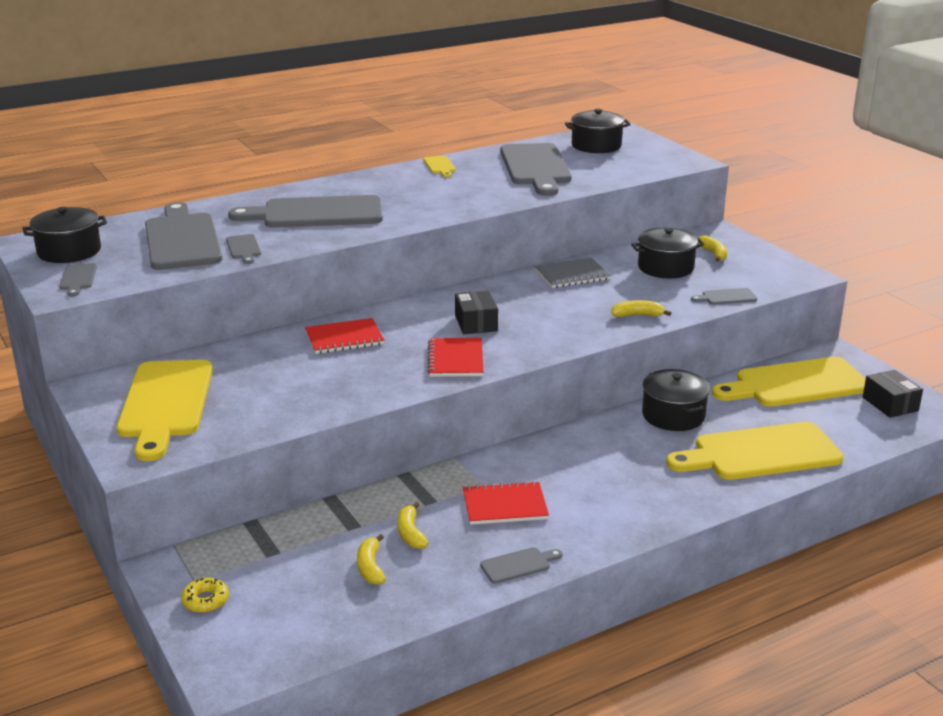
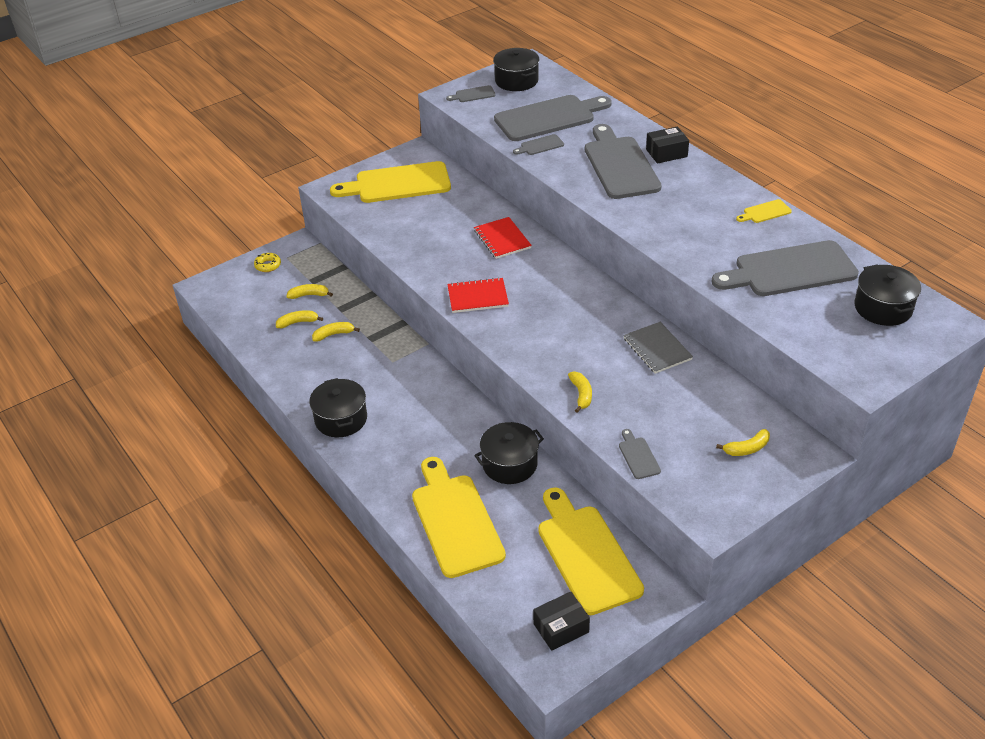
camera: 85 degrees right, 15 degrees up
(307, 556) = (309, 295): none -> yellow banana
(476, 323) = (542, 301): black box -> black box (666, 153)
(505, 505) = (368, 374): red notebook -> none
(518, 565) = (300, 387): grey cutting board -> none
(665, 267) = (697, 412): black pot -> black pot (341, 419)

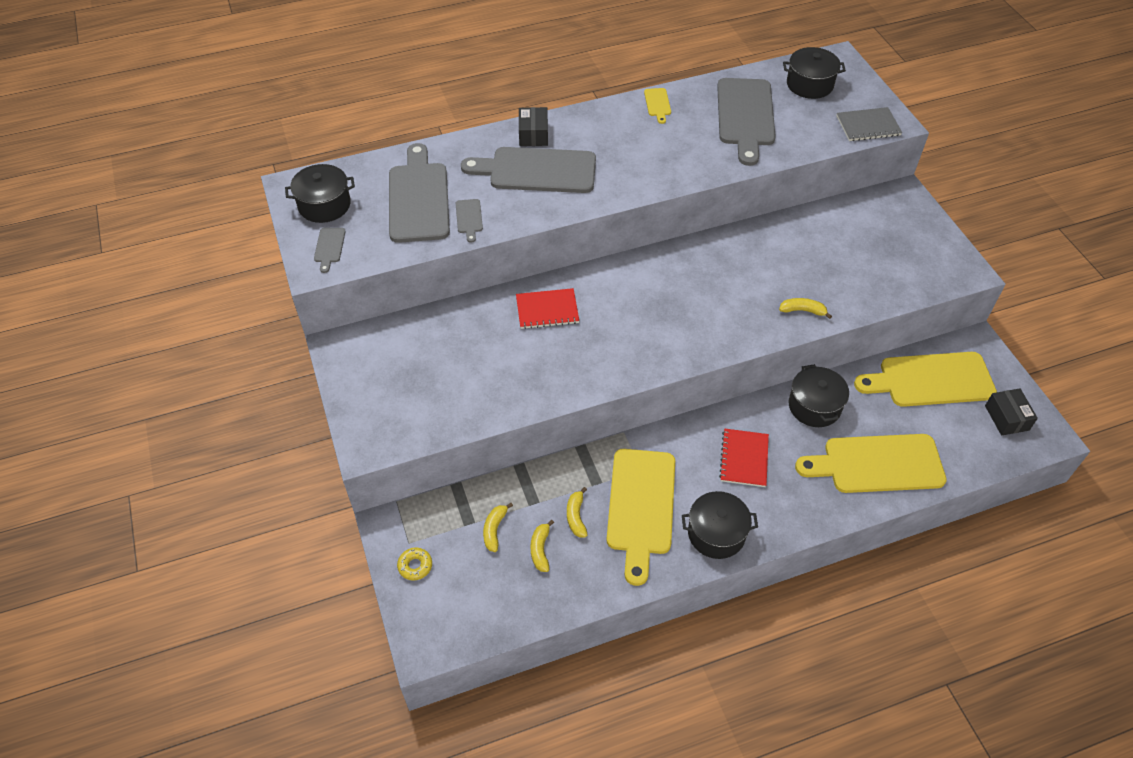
camera: 75 degrees left, 10 degrees up
(398, 184) = (395, 377): yellow cutting board -> yellow cutting board (641, 506)
(477, 297) = (635, 352): red notebook -> red notebook (744, 459)
(638, 456) = (888, 294): grey cutting board -> none
(657, 349) = (756, 244): grey notebook -> grey notebook (868, 126)
(747, 448) = (891, 228): yellow banana -> none

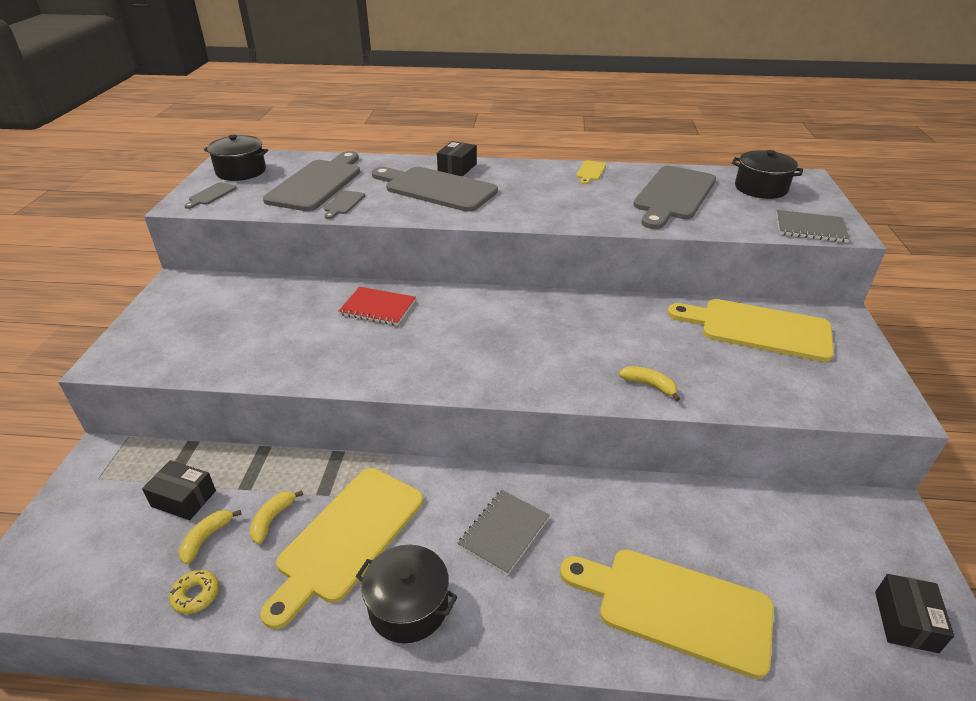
camera: 25 degrees right, 15 degrees down
(415, 566) = (80, 502): yellow donut -> yellow donut (196, 595)
(494, 530) = (184, 499): yellow banana -> black box
(744, 459) = (504, 532): red notebook -> grey notebook
(814, 406) = (629, 506): black pot -> none
(931, 380) = (804, 531): yellow cutting board -> yellow cutting board (758, 329)

